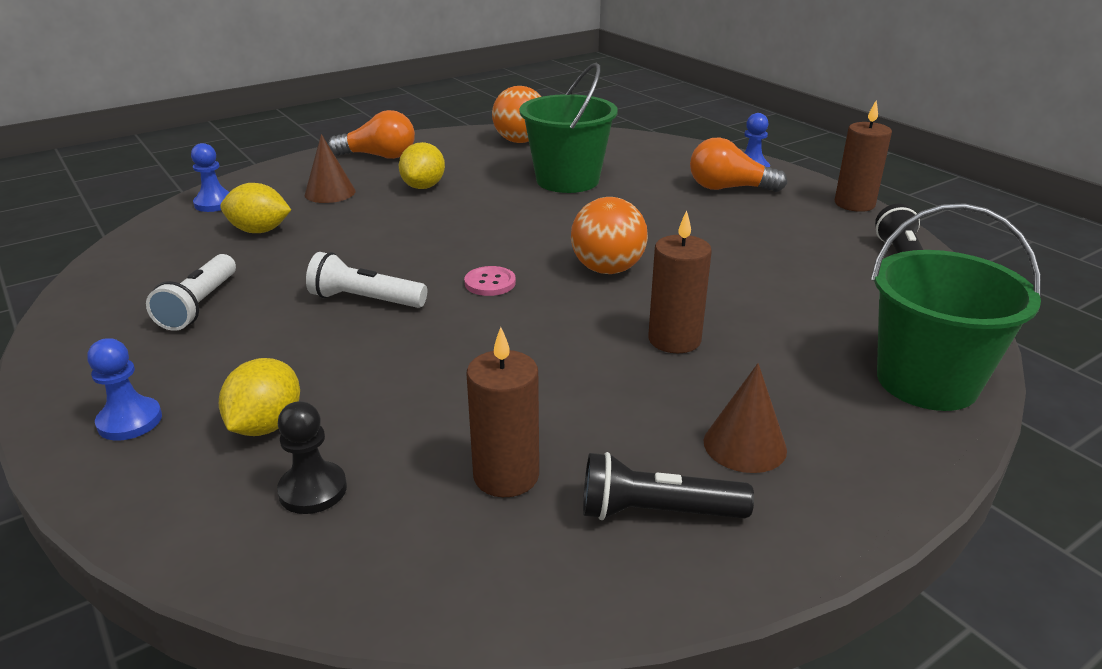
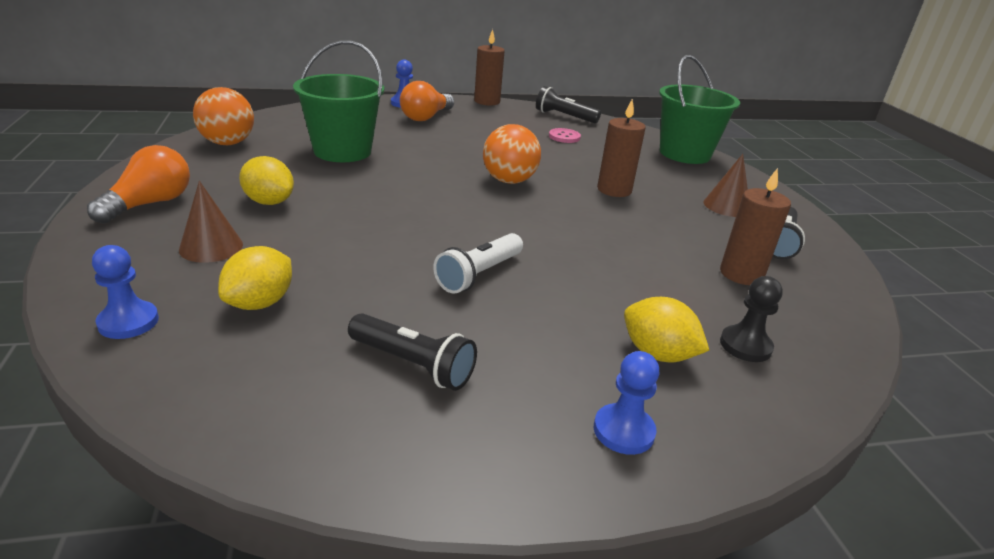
camera: 70 degrees left, 0 degrees up
(199, 305) = (413, 365): white flashlight -> black flashlight
(490, 283) = (494, 221): pink button -> pink button (564, 137)

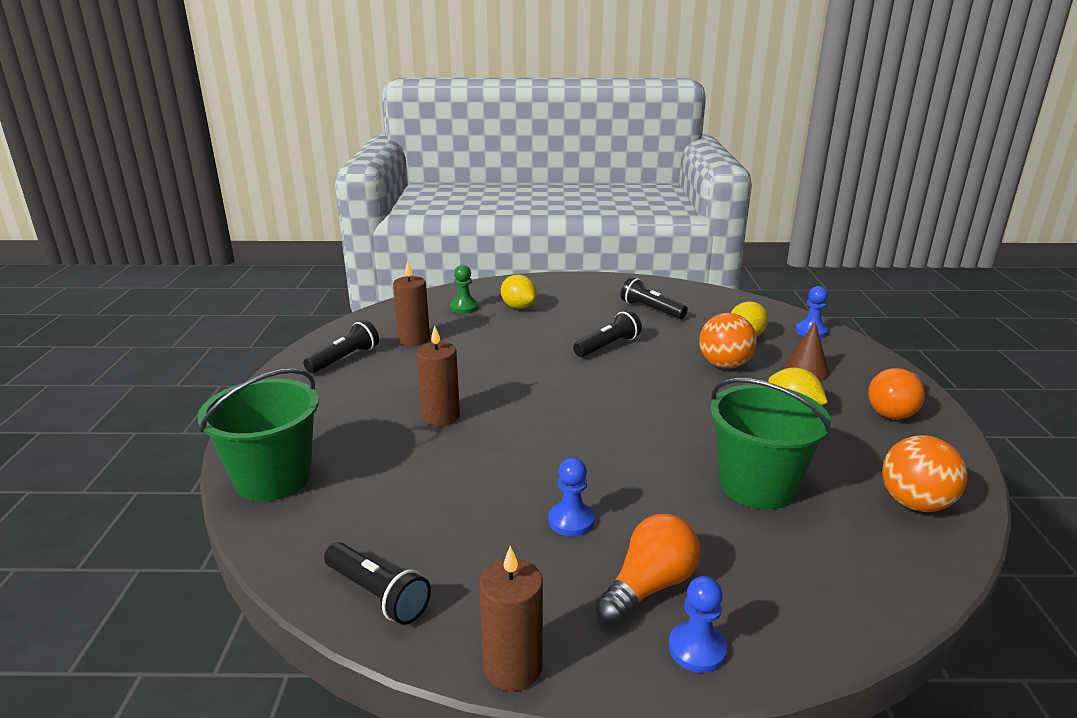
camera: 165 degrees left, 5 degrees down
(479, 274) = (608, 346): white flashlight -> black flashlight
(509, 181) = (553, 431): orange ball -> orange ball (724, 365)
(564, 137) = (426, 522): pink button -> none
(623, 431) = (557, 288): blue pawn -> blue pawn (571, 521)
(726, 206) = (339, 394): brown cone -> none
(745, 345) = (464, 308): black pawn -> green pawn

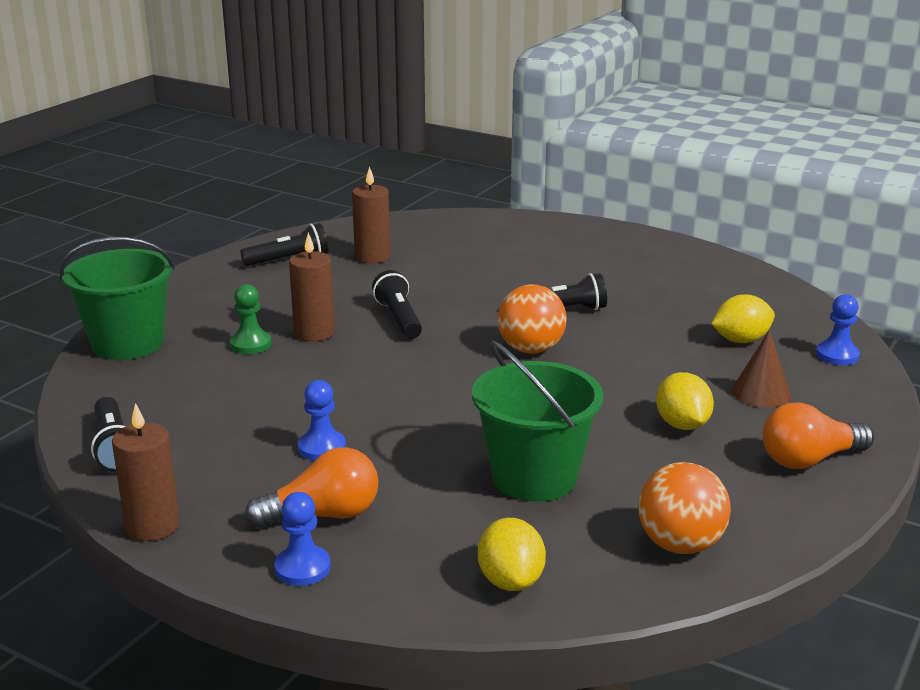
camera: 30 degrees right, 0 degrees up
(464, 308) = (459, 236): green pawn -> green pawn (250, 344)
(518, 307) = (518, 249): yellow lemon -> yellow lemon (510, 581)
(651, 309) = (667, 285): black flashlight -> black flashlight (399, 319)
(724, 365) = (668, 362): orange ball -> orange ball (530, 349)

